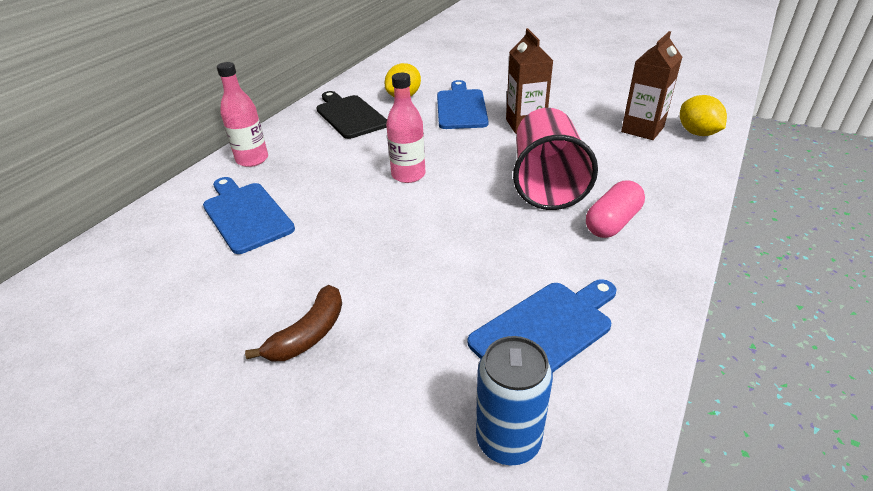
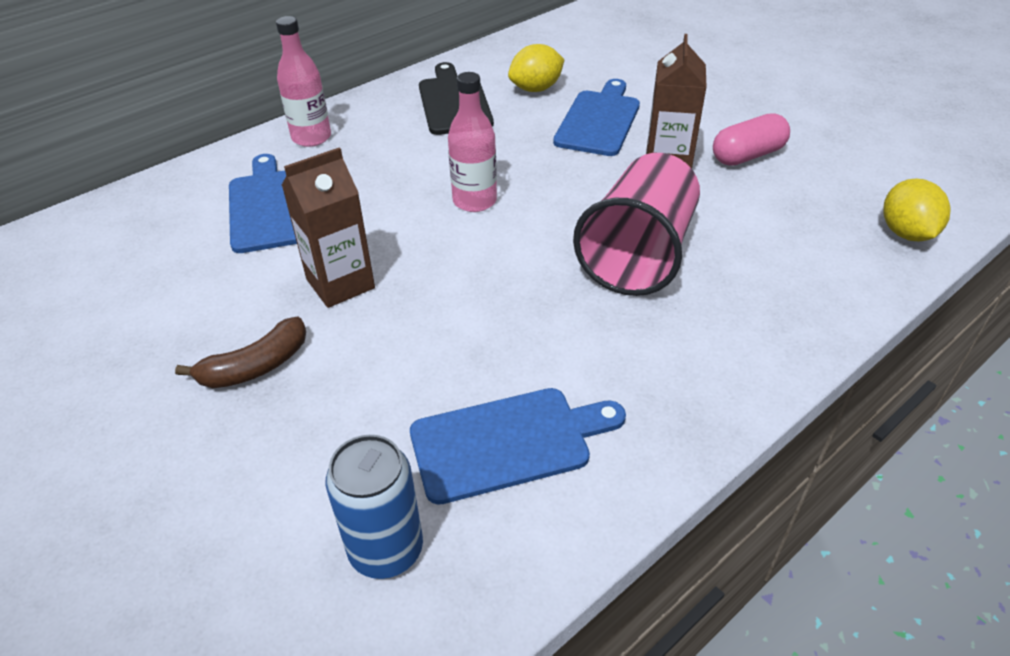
camera: 20 degrees right, 5 degrees up
(612, 222) = (686, 331): pink capsule -> pink capsule (747, 155)
(642, 129) = (827, 209): brown carton -> brown carton (340, 284)

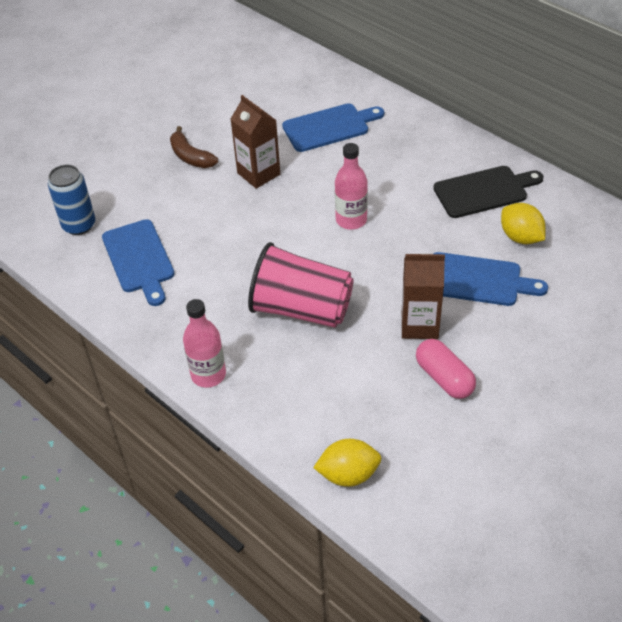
camera: 85 degrees right, 5 degrees up
(311, 137) = (414, 127): pink bottle -> pink bottle (208, 374)

